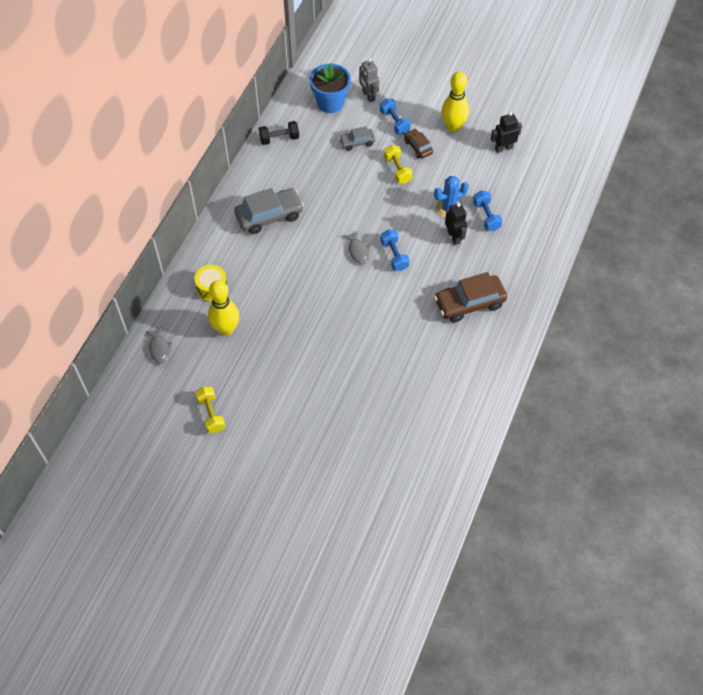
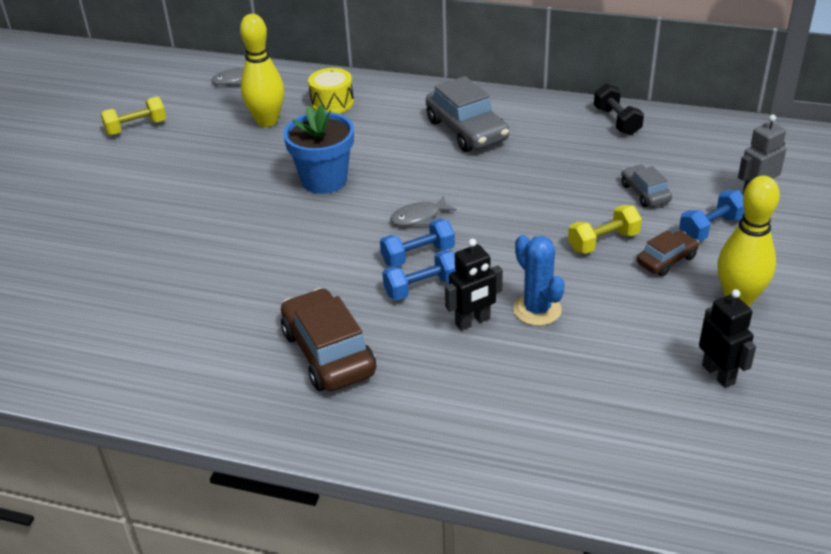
camera: 85 degrees right, 20 degrees down
(330, 103) = (716, 158): blue flower pot -> blue flower pot (324, 180)
(486, 216) = (534, 361): blue dumbbell -> blue dumbbell (422, 288)

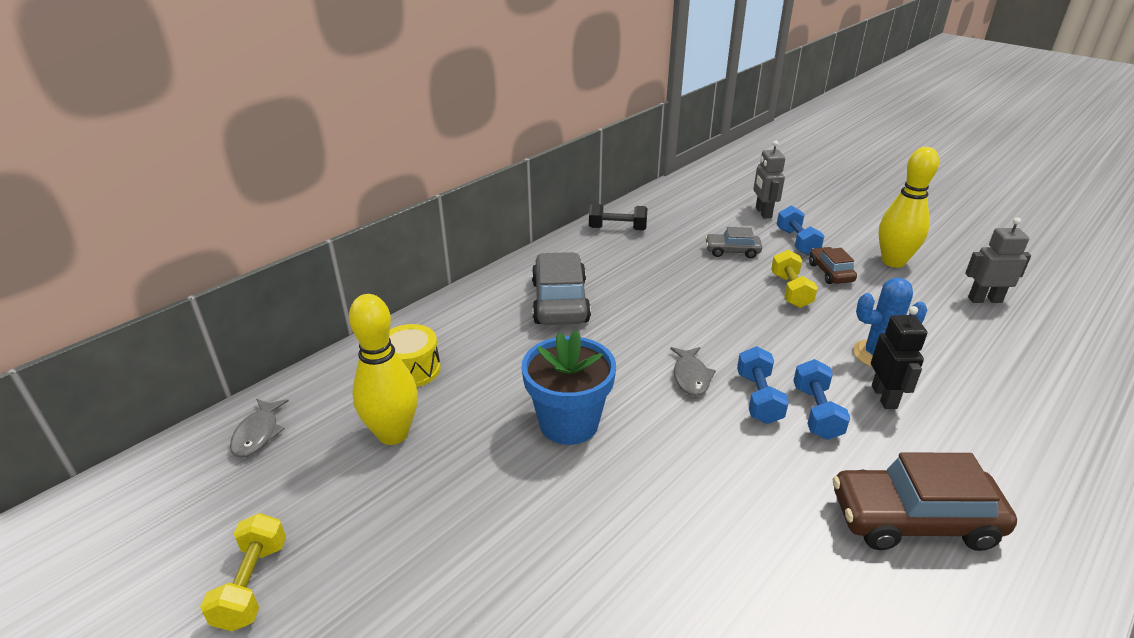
camera: 65 degrees left, 5 degrees down
(467, 130) = (559, 301): grey car -> grey car turned 90 degrees counterclockwise
(718, 374) = (984, 299): black robot -> grey robot

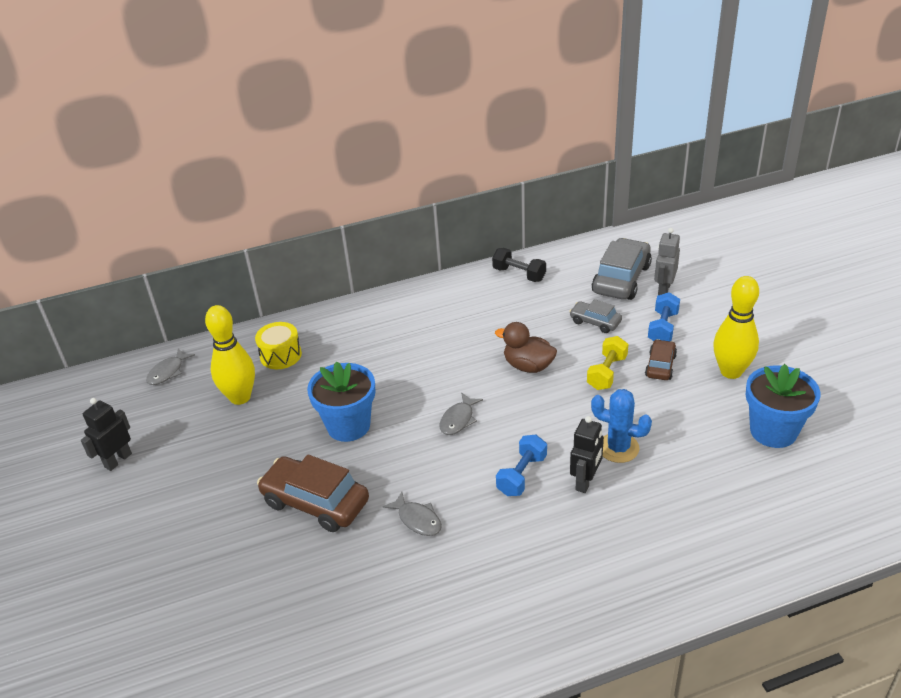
camera: 30 degrees right, 5 degrees up
(252, 584) = (118, 460): yellow dumbbell -> black robot
(559, 301) = (418, 330): grey car -> grey car (621, 279)
(710, 305) = (528, 366): none -> brown duck
(756, 505) = (417, 519): none -> grey fish
(758, 398) = (491, 451): blue dumbbell -> none
(913, 520) = (510, 567): brown car -> brown car (315, 502)
(984, 299) = (773, 431): grey robot -> blue flower pot

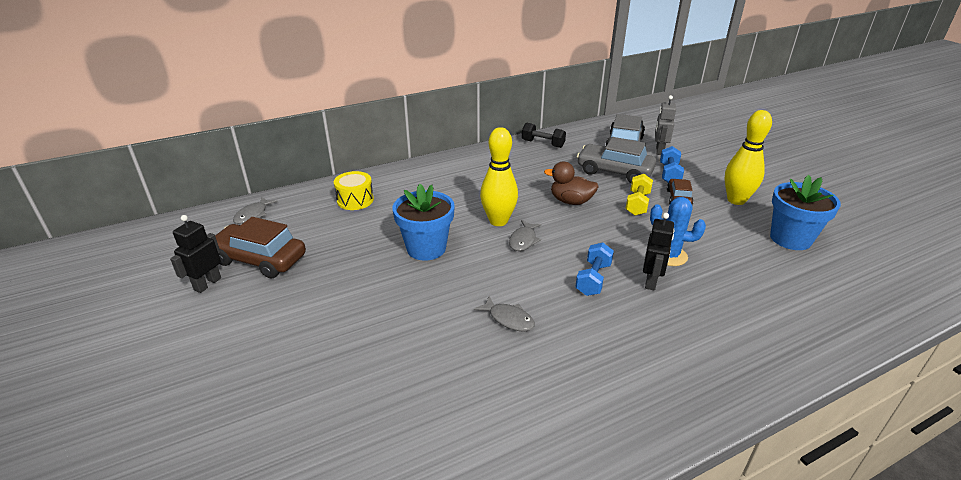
camera: 10 degrees left, 5 degrees down
(240, 397) = (322, 231): yellow bowling pin -> yellow bowling pin (498, 221)
(315, 502) = (407, 310): brown car -> brown car (259, 259)
(595, 322) = (614, 172): grey car -> grey car, size x1.82

